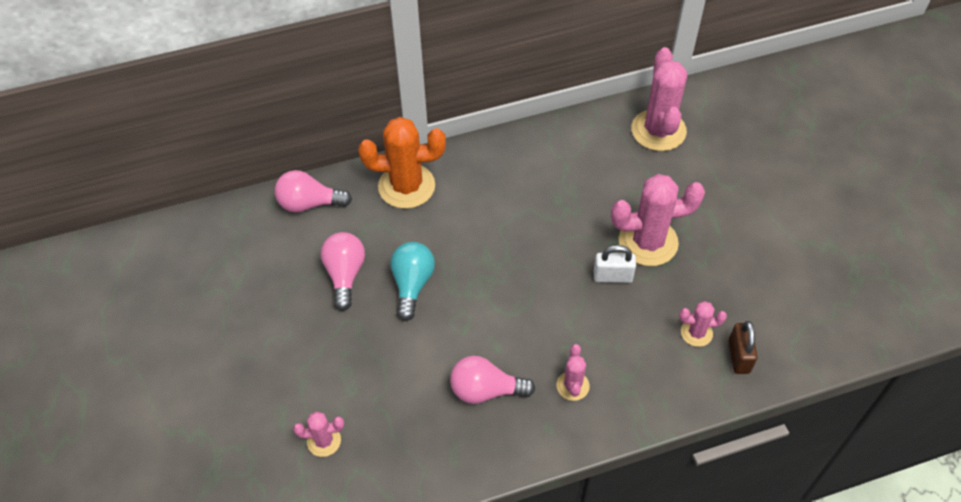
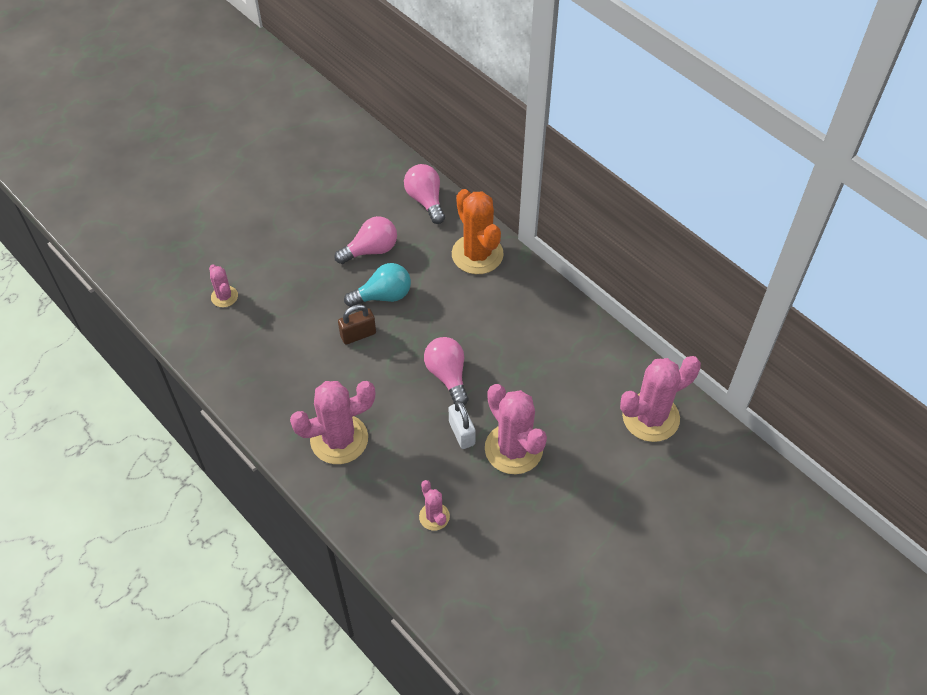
camera: 65 degrees right, 0 degrees up
(486, 390) = (309, 381): pink light bulb -> pink light bulb (447, 375)
(572, 386) = (339, 439): pink cactus -> pink cactus, size x1.98
(739, 356) = (425, 558): brown padlock -> brown padlock (358, 335)

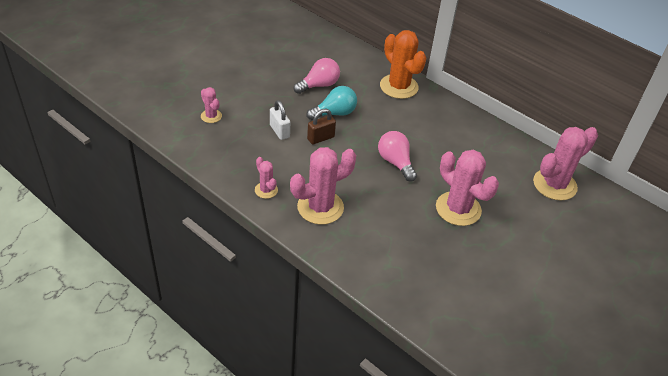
camera: 10 degrees left, 10 degrees down
(425, 200) = (353, 55): pink light bulb -> none
(434, 516) = (408, 257): pink cactus -> pink cactus (266, 190)
(461, 433) = (415, 200): white padlock -> white padlock (279, 131)

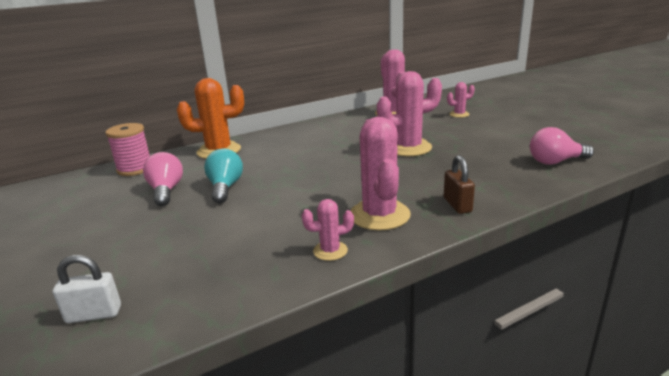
camera: 65 degrees left, 20 degrees down
(211, 116) = (132, 285): pink cactus -> pink cactus (459, 114)
(279, 131) = (223, 227): white padlock -> white padlock (94, 314)
(320, 138) = (260, 201): brown padlock -> brown padlock (457, 205)
(347, 55) = (135, 169): none -> pink spool
(395, 162) = (330, 166): pink light bulb -> pink light bulb (555, 162)

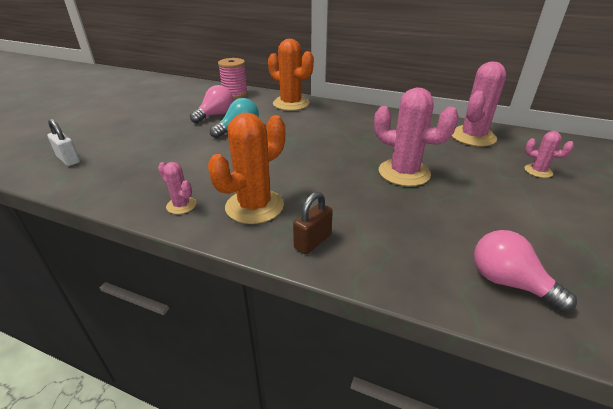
camera: 50 degrees right, 10 degrees up
(379, 215) = (254, 206): pink cactus -> orange cactus

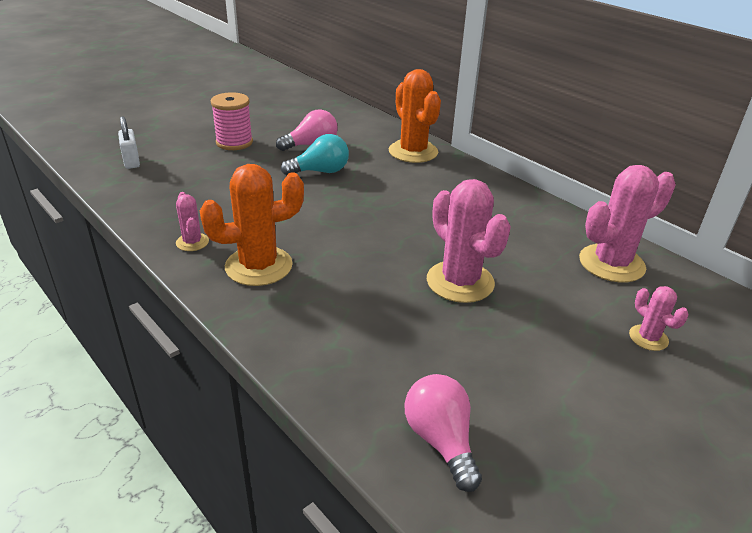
camera: 25 degrees right, 0 degrees up
(235, 94) = (358, 121): pink spool -> pink spool (234, 142)
(312, 241) = (281, 322): brown padlock -> none

